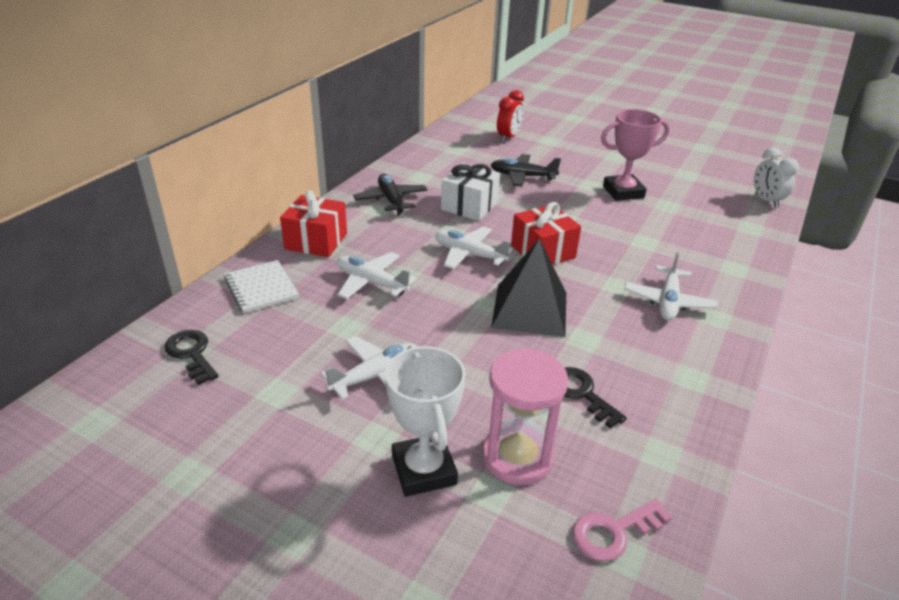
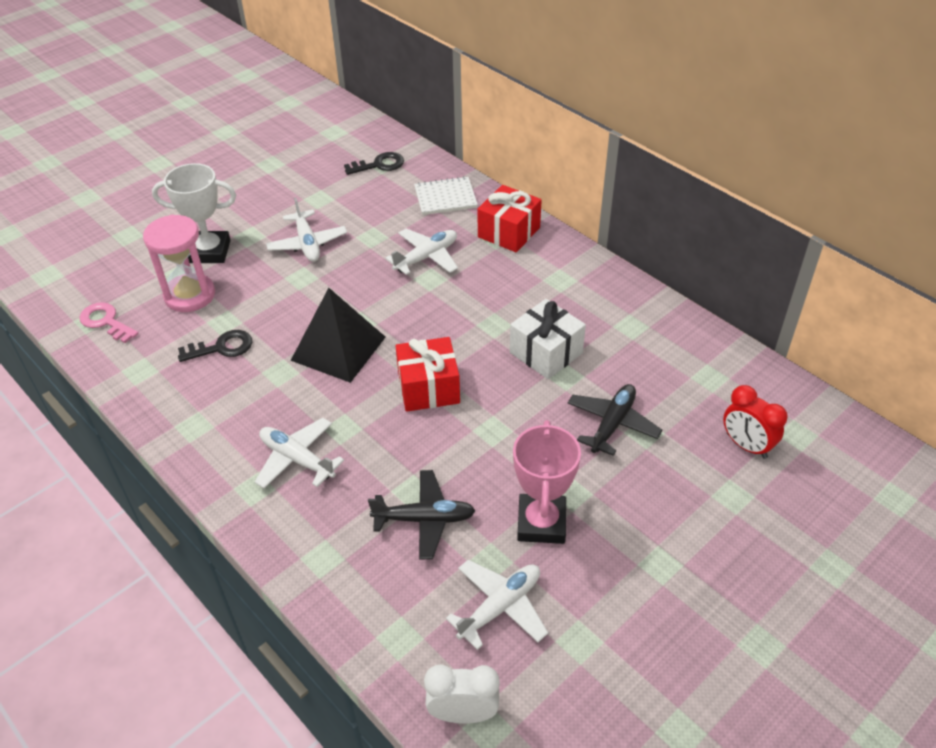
camera: 110 degrees right, 10 degrees up
(391, 200) = (576, 292): black plane -> black plane (424, 519)
(469, 255) = (445, 329): white plane -> white plane (500, 607)
(613, 532) = (106, 322): pink key -> pink key turned 45 degrees counterclockwise

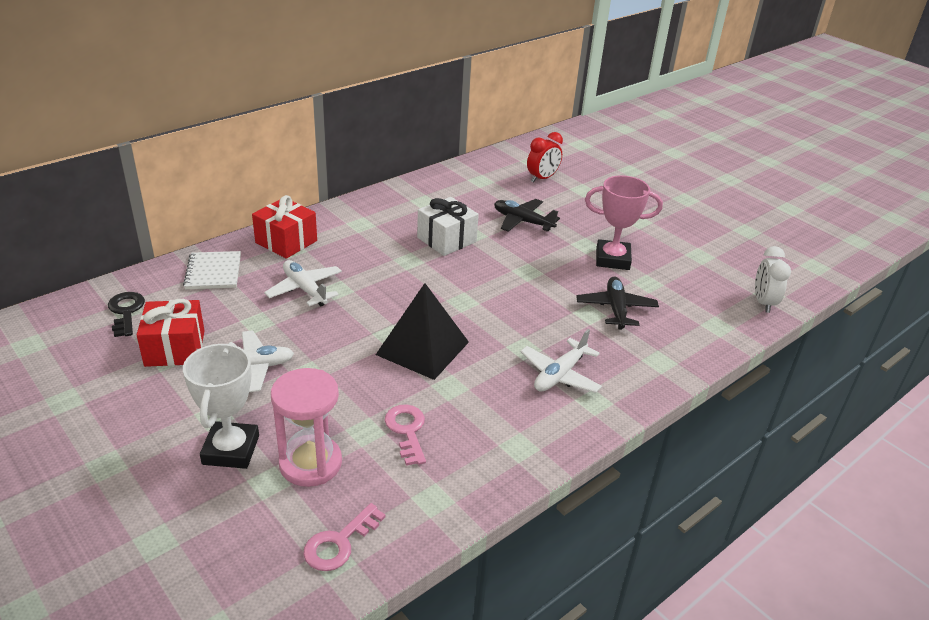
camera: 90 degrees left, 10 degrees down
(222, 347) = (407, 430): black key -> pink key
(428, 388) = (480, 299): red gift -> red gift (175, 348)
(500, 607) = (683, 282): white plane -> none

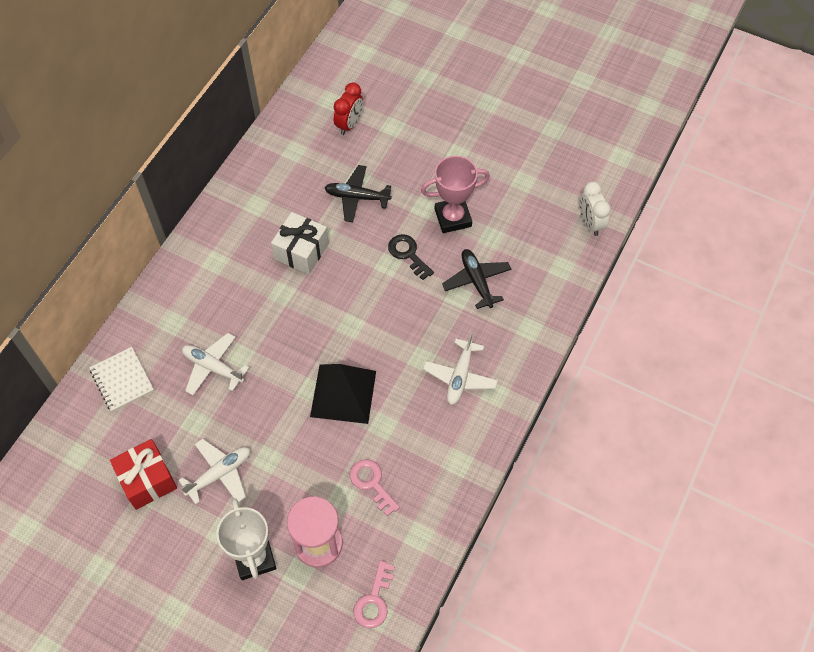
camera: 20 degrees left, 25 degrees up
(126, 312) = (79, 458): black key -> black key (408, 254)
(286, 242) = (162, 314): red gift -> none

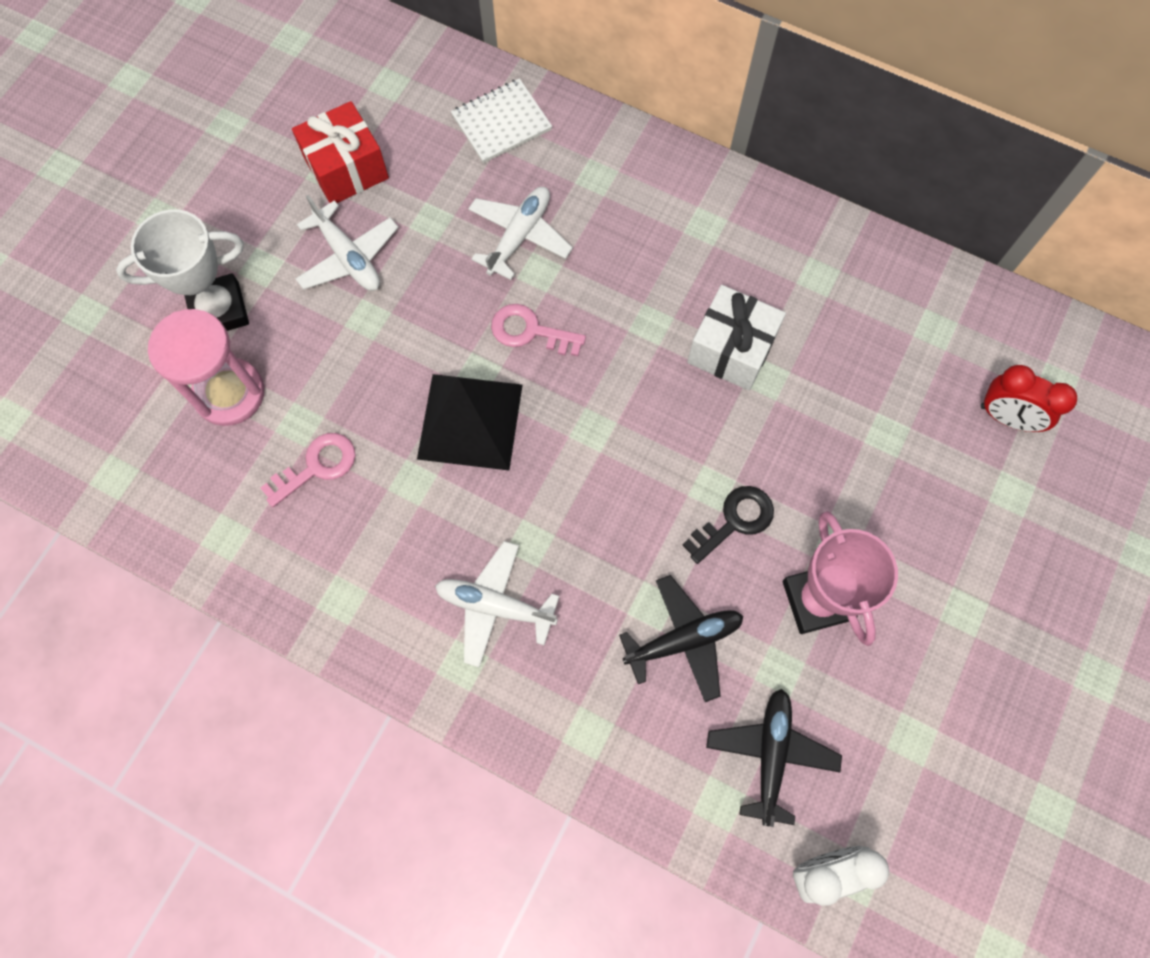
camera: 90 degrees right, 10 degrees up
(357, 197) = (847, 434): black plane -> black plane (770, 755)
(374, 600) = (136, 472): pink key -> pink key (530, 331)

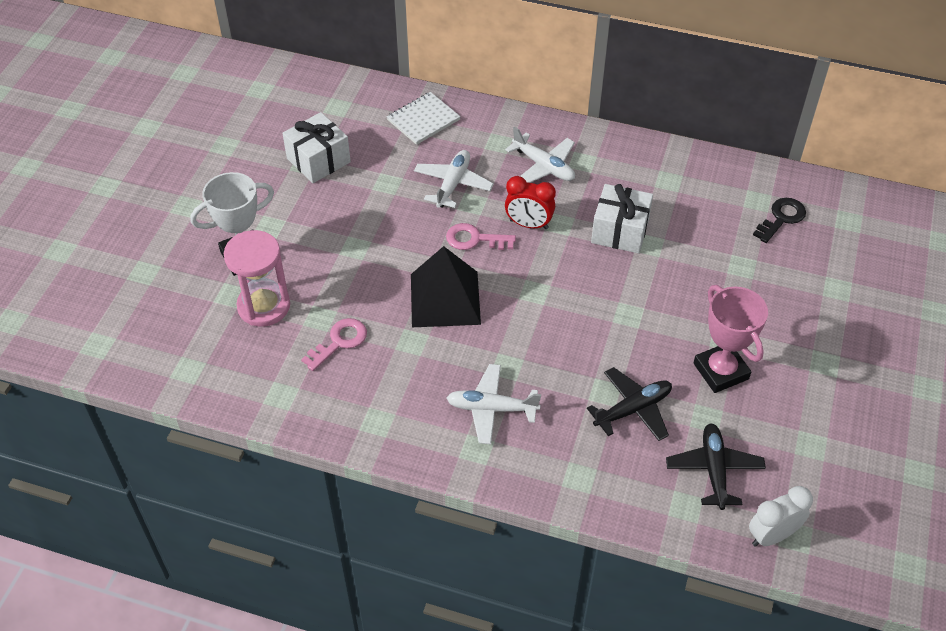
camera: 10 degrees left, 20 degrees down
(346, 169) = (318, 160): red gift -> white gift
(348, 257) = (332, 212): white plane -> white plane (543, 166)
(734, 521) = (650, 332): black key -> black key (781, 218)
(1006, 417) = (820, 245): red clock -> red clock (528, 224)

